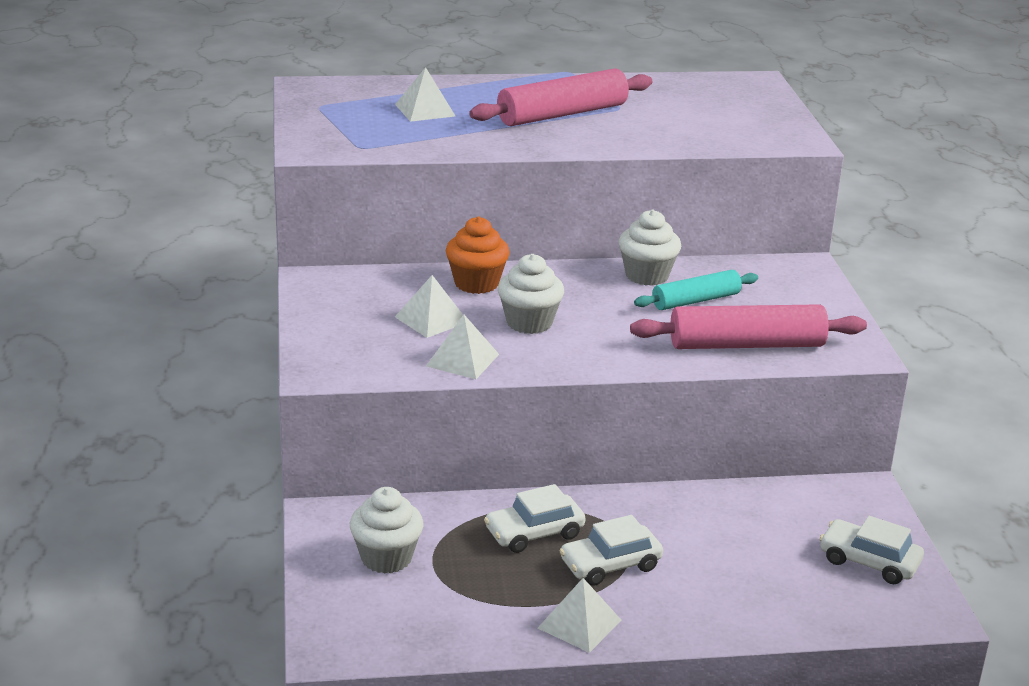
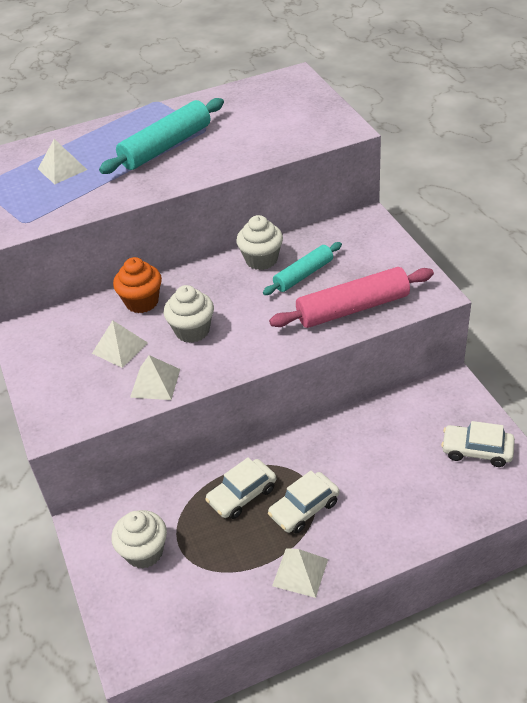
camera: 10 degrees left, 15 degrees up
(562, 114) = (166, 146): pink rolling pin -> turquoise rolling pin

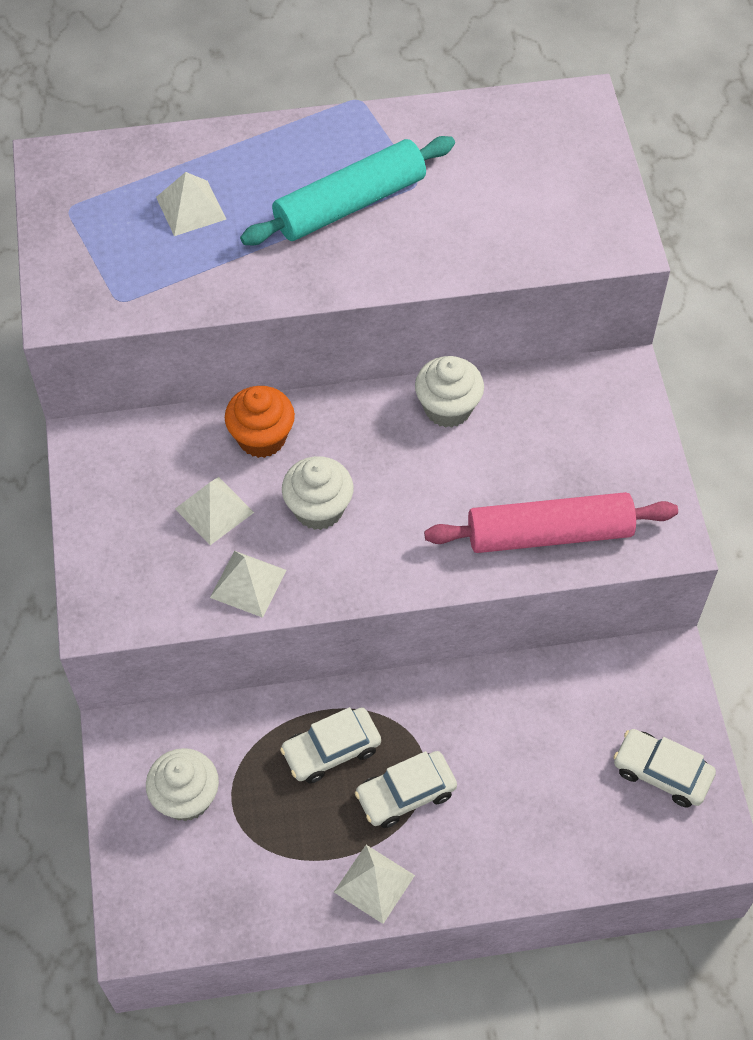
camera: 10 degrees right, 15 degrees up
(303, 275) = (499, 453): turquoise rolling pin -> none

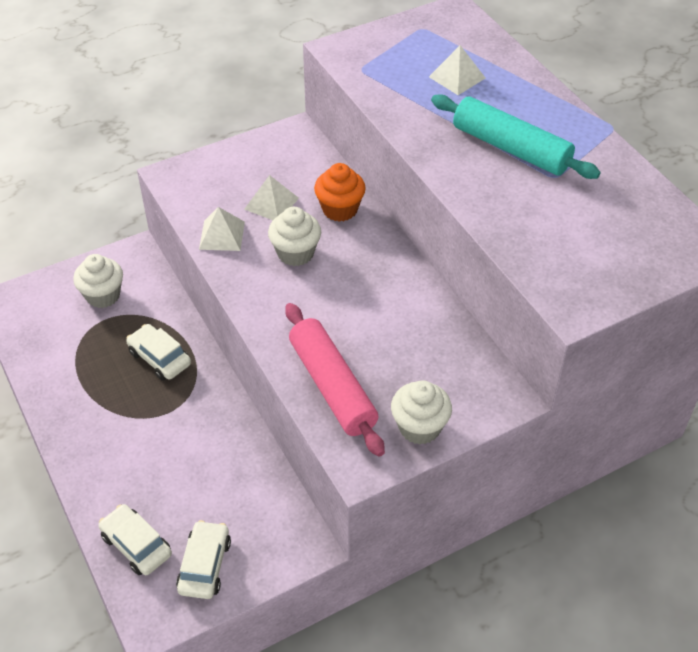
camera: 70 degrees right, 10 degrees down
(374, 883) = (67, 409): white pyramid -> none
(406, 794) = (139, 408): white car -> white car (136, 545)
(448, 408) = (416, 299): white cupcake -> white cupcake (419, 427)

